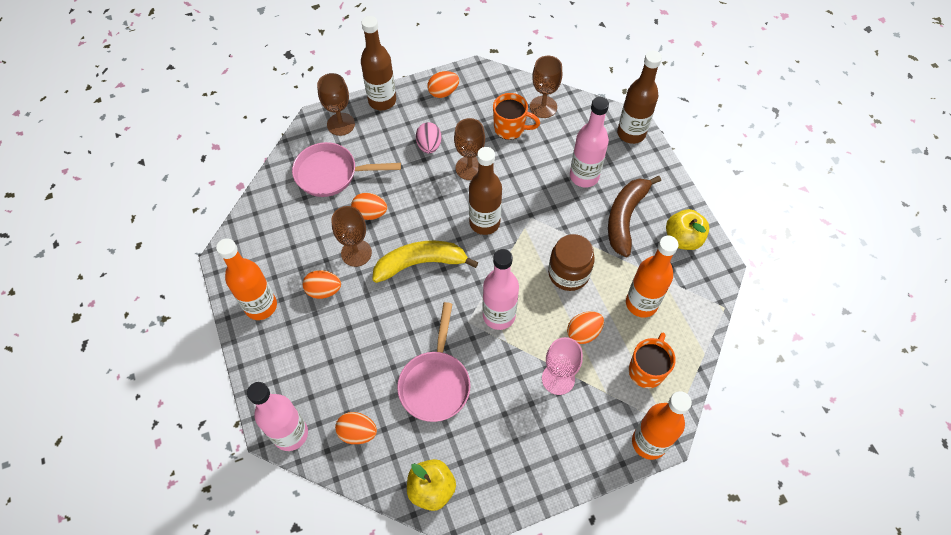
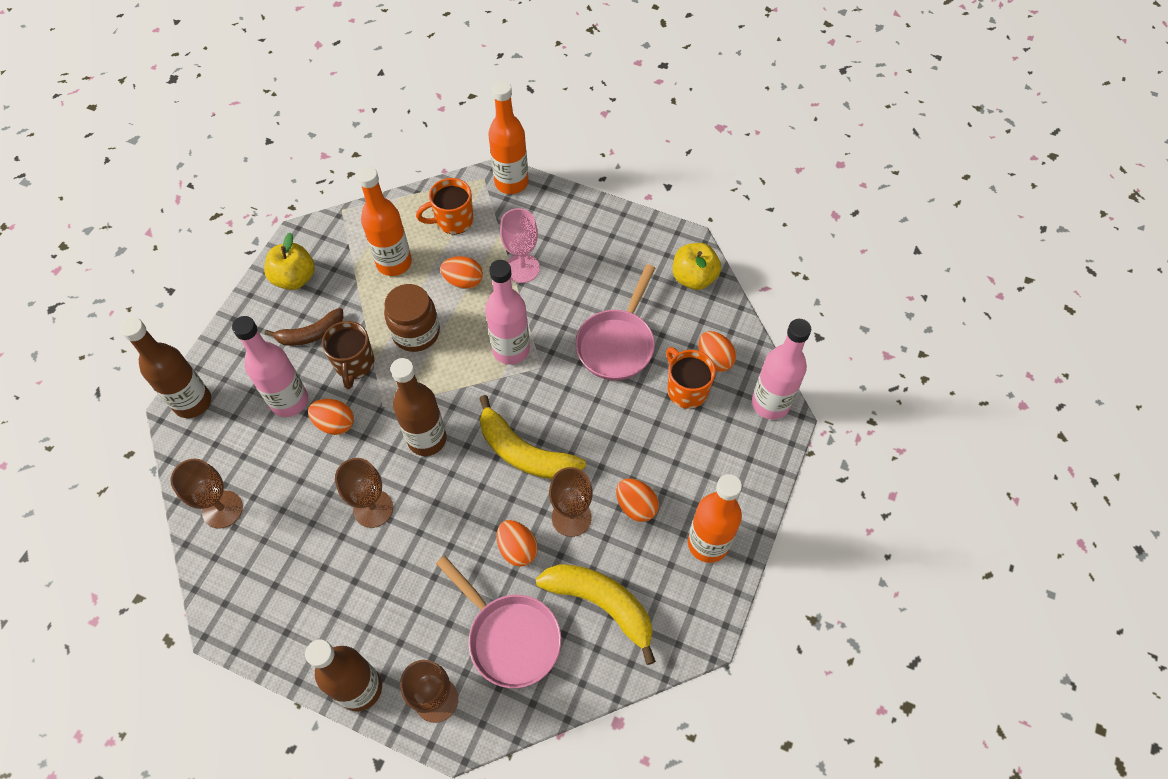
camera: 135 degrees left, 0 degrees up
(296, 226) = (601, 604): none -> yellow banana
(429, 146) = (380, 574): pink egg -> none
(435, 383) = (617, 343): pink pan -> pink pan turned 150 degrees clockwise
(443, 92) = (288, 632): orange egg -> orange egg (335, 423)
(510, 128) = (283, 516): orange mug -> orange mug (686, 390)
(577, 224) = (354, 364): none -> brown mug
(625, 218) = (311, 334): brown banana -> brown banana, size x0.65

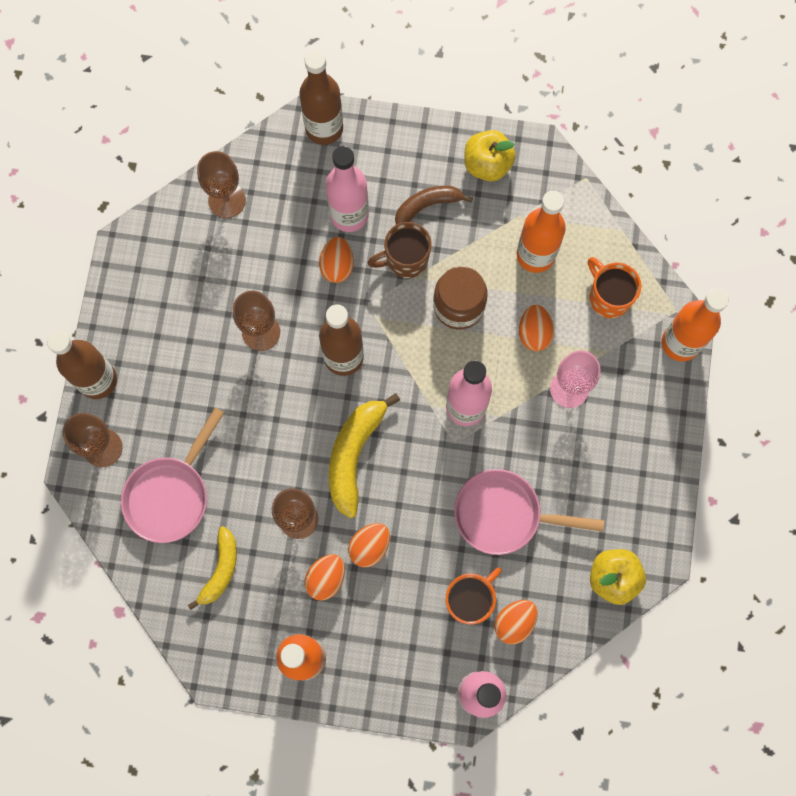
camera: 75 degrees right, 15 degrees up
(311, 334) = (427, 205): brown banana -> brown banana turned 105 degrees clockwise
(517, 549) = (255, 477): orange egg -> orange egg (369, 547)
(601, 604) = (220, 570): yellow banana -> yellow banana, size x0.65

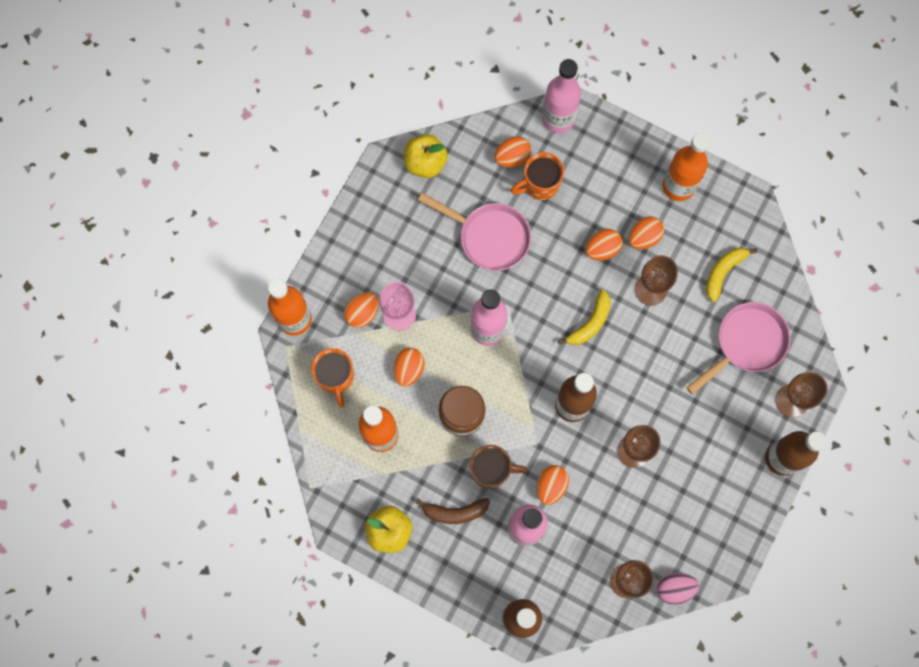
camera: 160 degrees left, 0 degrees up
(175, 209) = (674, 588): none -> pink egg
(354, 455) = (590, 323): yellow banana -> yellow banana, size x0.65
(610, 376) = (362, 313): none -> orange egg

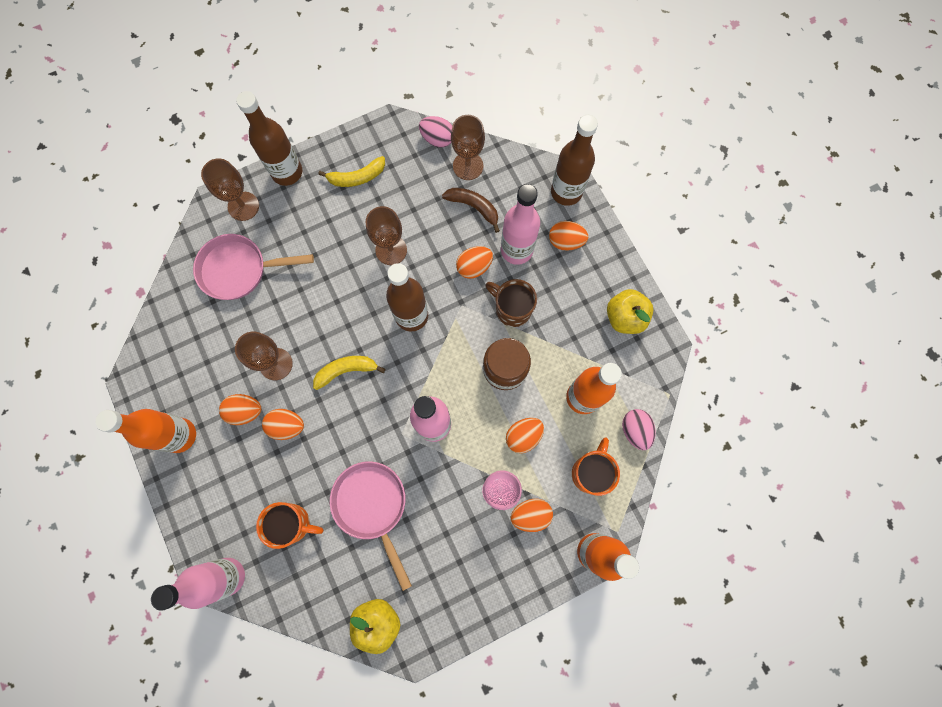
camera: 145 degrees left, 0 degrees up
(320, 436) = (635, 430): none -> pink egg
(455, 512) = (563, 297): brown banana -> brown banana (474, 207)
(512, 157) = (296, 568): orange egg -> orange egg (565, 241)
(723, 272) = (207, 337): yellow banana -> yellow banana (357, 177)

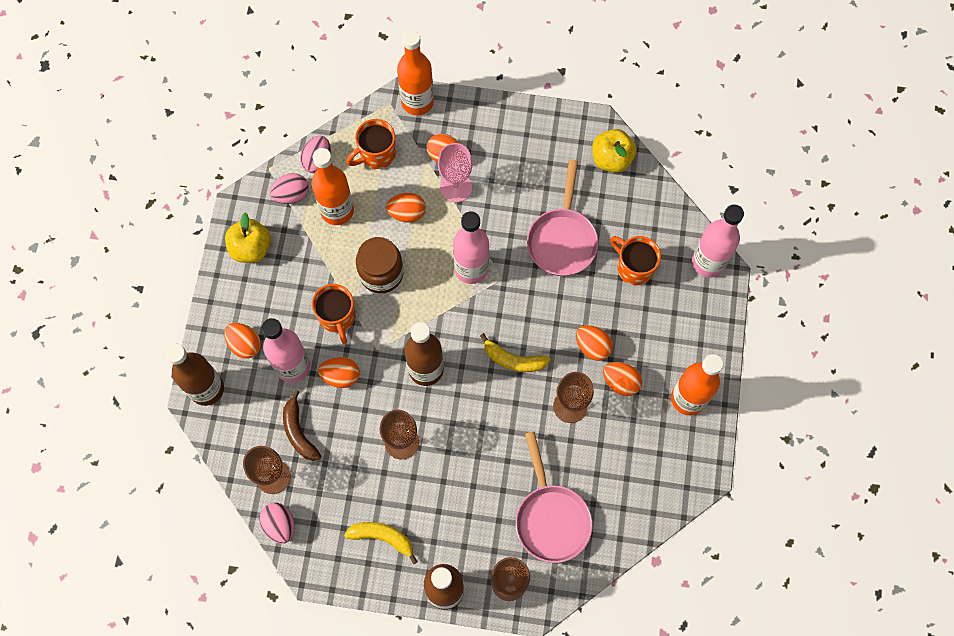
camera: 145 degrees left, 5 degrees down
(239, 270) = (551, 518): pink pan -> pink pan turned 45 degrees clockwise
(512, 309) = (337, 317): brown mug -> orange mug
(631, 384) = (291, 195): none -> pink egg

